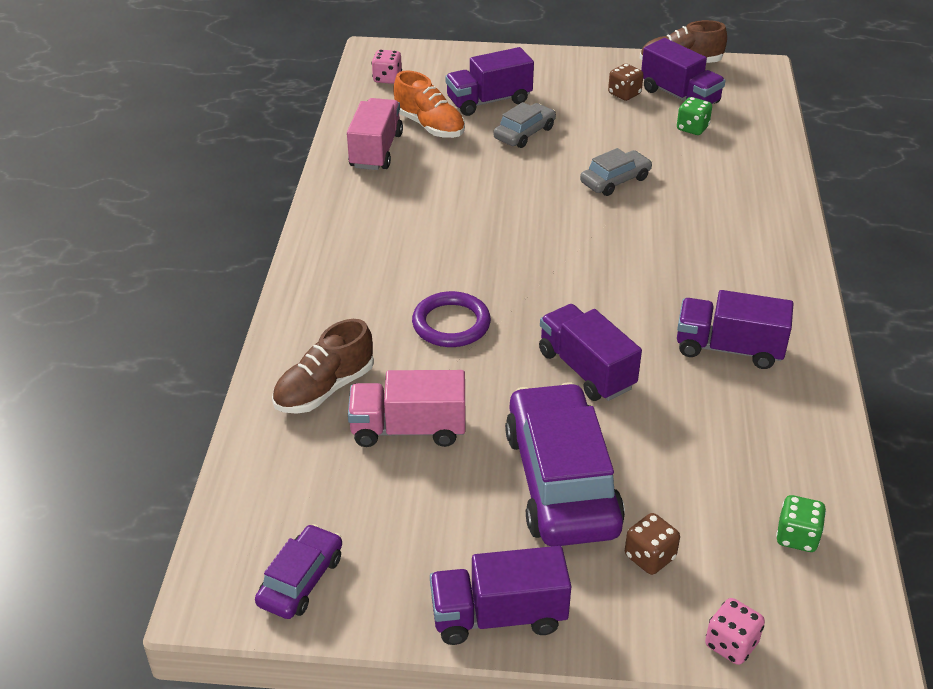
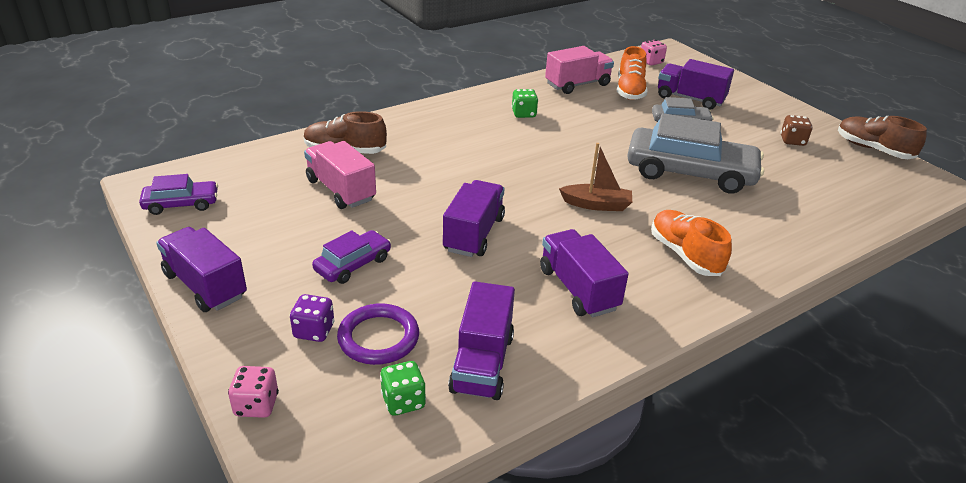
camera: 50 degrees right, 5 degrees down
(451, 324) = (454, 168): purple ring -> purple ring (378, 338)
(562, 481) = (353, 264): purple car -> purple car, size x0.50
(612, 265) = (596, 205): none -> brown boat
(615, 180) = (690, 172): grey car -> grey car, size x1.99
(649, 557) = (314, 331): brown dice -> purple dice
(679, 96) = (834, 163): purple truck -> purple truck (482, 363)
(692, 128) = (807, 181): green dice -> green dice (523, 114)
(733, 259) = (685, 255): none -> orange shoe

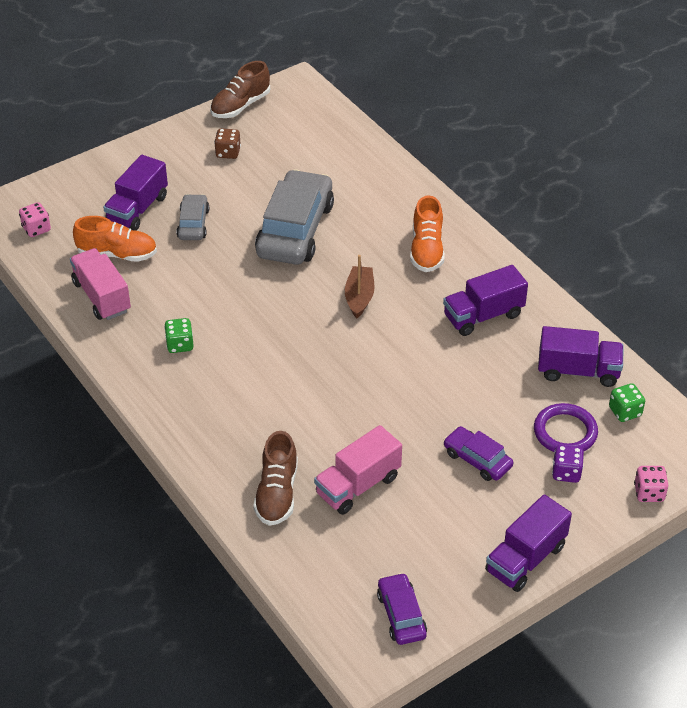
camera: 90 degrees left, 10 degrees up
(474, 234) = (418, 380): purple truck -> none
(685, 255) = (427, 250): orange shoe -> orange shoe turned 60 degrees counterclockwise

